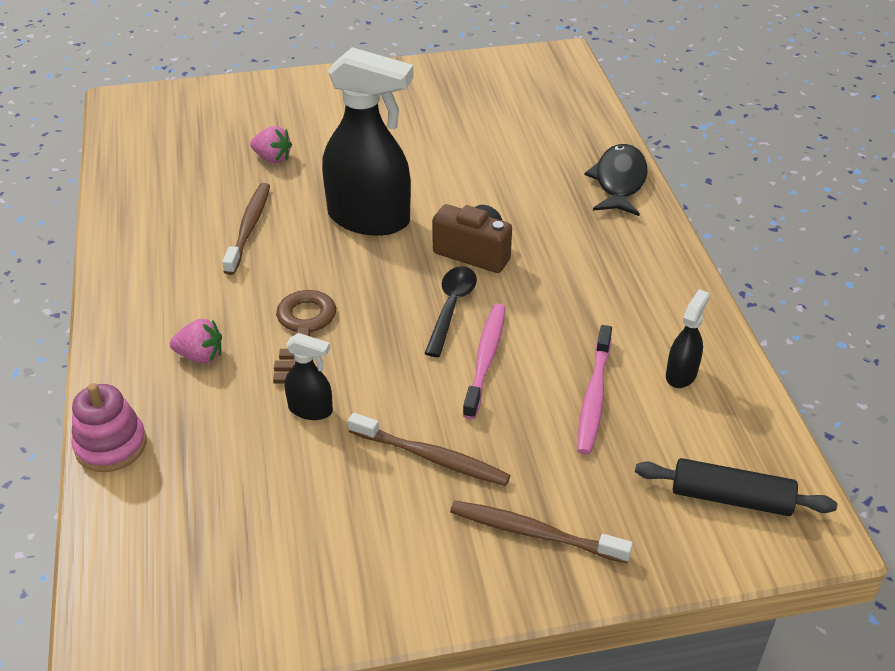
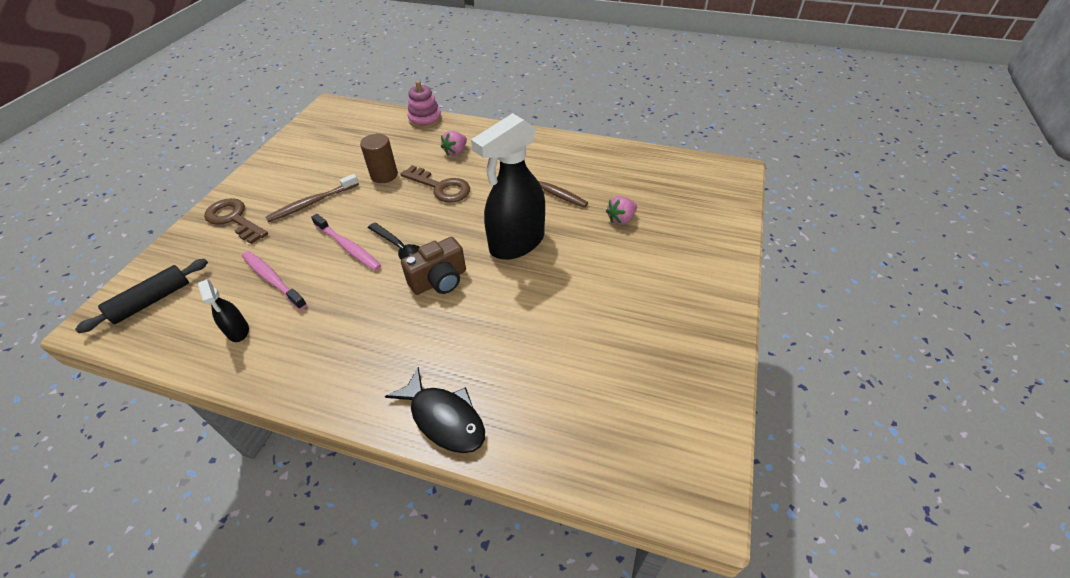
camera: 120 degrees right, 5 degrees up
(311, 409) = (384, 175): black spray bottle -> brown cylinder
(535, 533) = (234, 219): brown toothbrush -> brown key

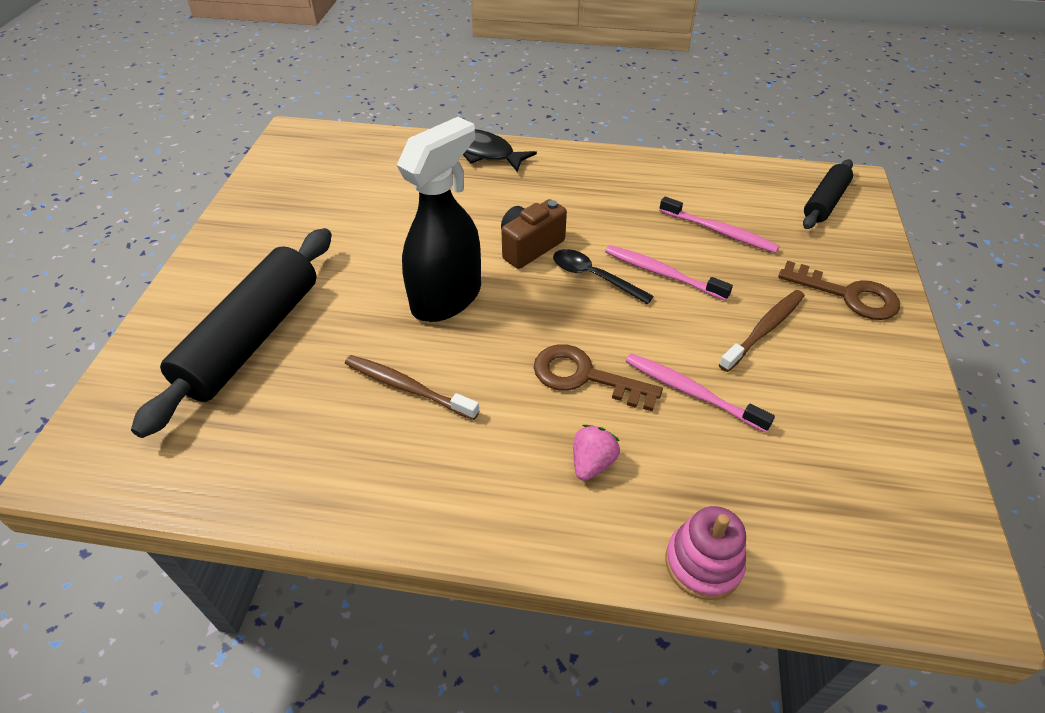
camera: 170 degrees right, 0 degrees up
(238, 331) = (708, 188): black spray bottle -> none
(384, 175) = (691, 392): brown cylinder -> pink toothbrush
(621, 219) = (299, 346): pink strawberry -> none
(655, 227) = (252, 338): none -> black rolling pin

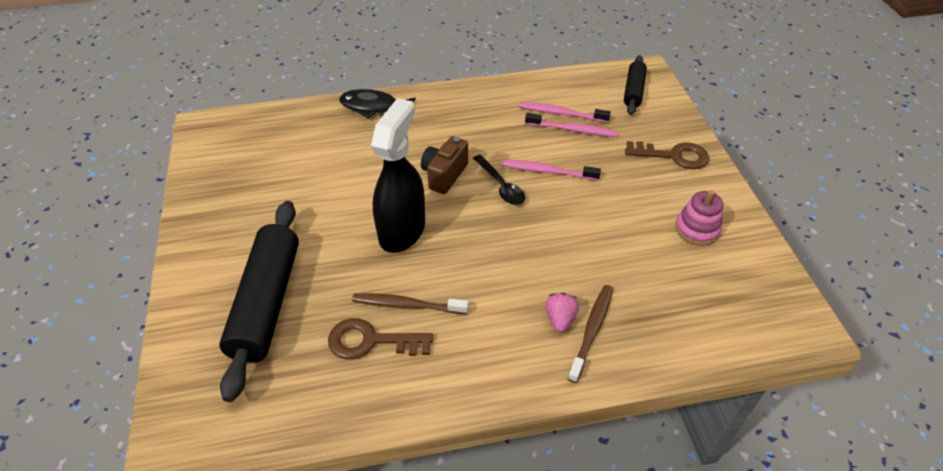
camera: 20 degrees left, 0 degrees up
(585, 377) = (528, 261): brown key -> brown key (371, 341)
(593, 277) = (501, 186): black spoon -> black spoon turned 135 degrees counterclockwise
(691, 392) = (603, 251): pink toothbrush -> pink toothbrush (561, 113)
(703, 563) = (656, 361): pink stacking toy -> pink stacking toy (697, 229)
(763, 330) = (630, 195): brown toothbrush -> brown toothbrush (591, 331)

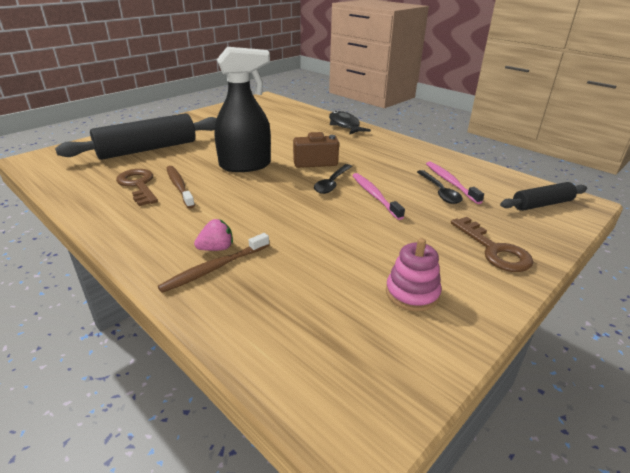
camera: 55 degrees right, 15 degrees down
(572, 130) = (439, 192): pink toothbrush -> black spoon
(591, 331) = (215, 268): brown toothbrush -> brown toothbrush turned 150 degrees clockwise

